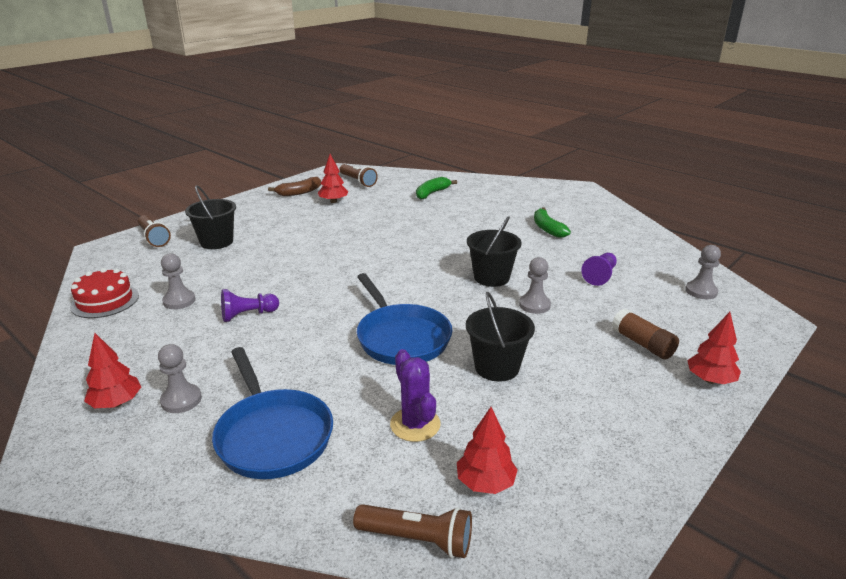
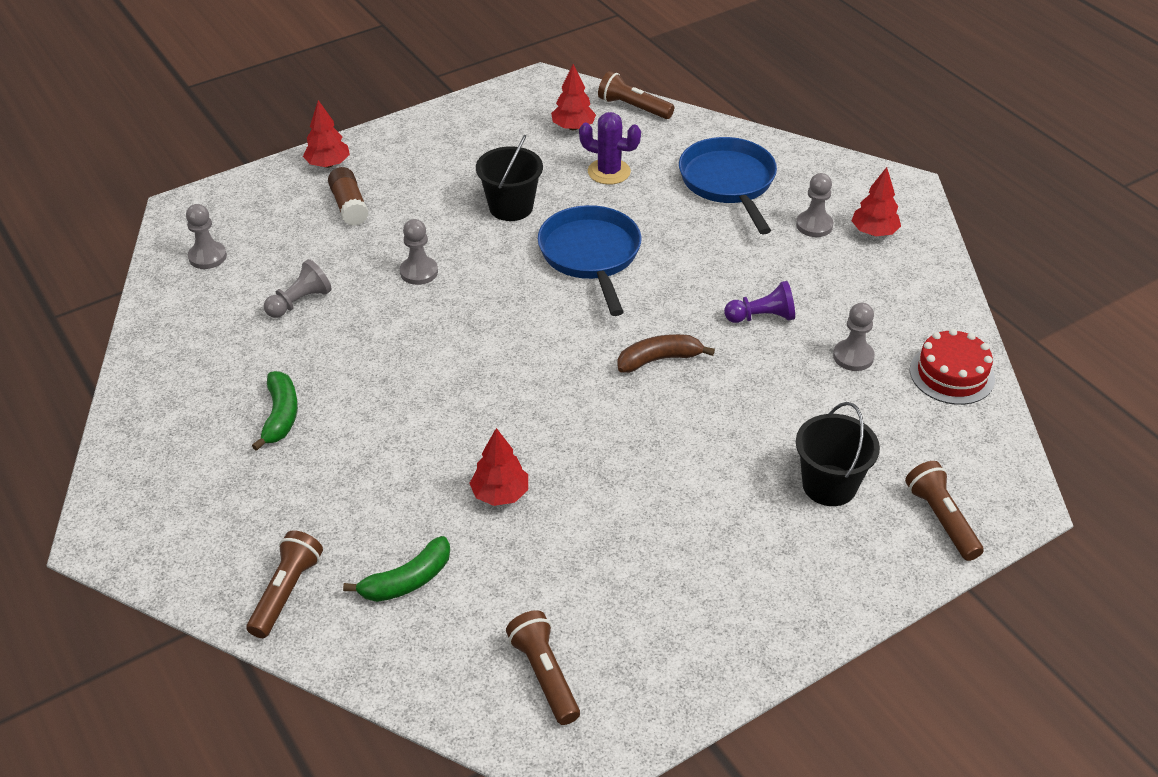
camera: 165 degrees left, 15 degrees up
(299, 192) = (683, 646): brown banana -> brown banana (659, 359)
(333, 201) = (615, 588): red tree -> red tree (500, 494)
(415, 424) = (609, 172): purple cactus -> purple cactus turned 60 degrees counterclockwise
(483, 186) = (286, 592): none -> brown flashlight
(491, 277) = (440, 325): black bucket -> none
(600, 276) = (300, 302): purple pawn -> grey pawn

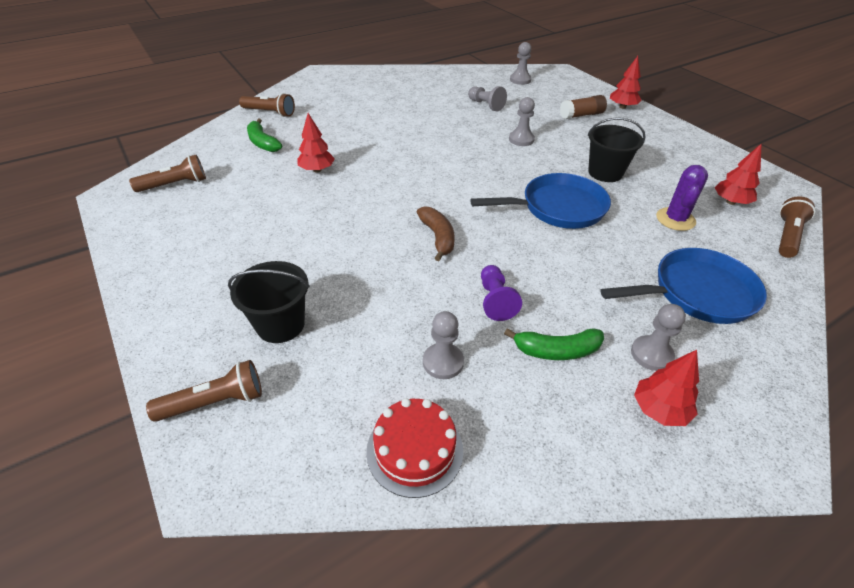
camera: 90 degrees right, 0 degrees up
(280, 416) = (393, 105): green banana -> green banana (556, 350)

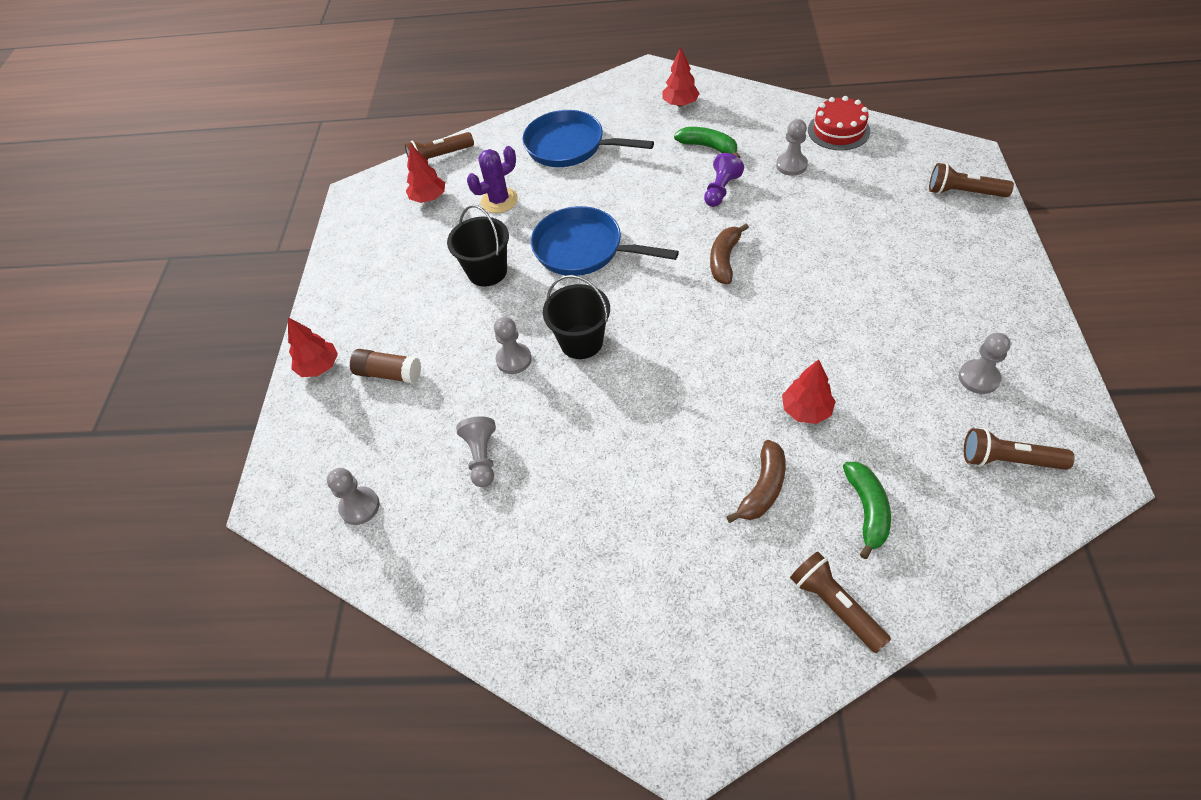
camera: 140 degrees left, 10 degrees up
(280, 325) = (904, 229): black bucket -> black bucket (581, 342)
(326, 135) = (762, 488): none -> brown banana
(651, 354) = (650, 126): grey pawn -> grey pawn (978, 378)

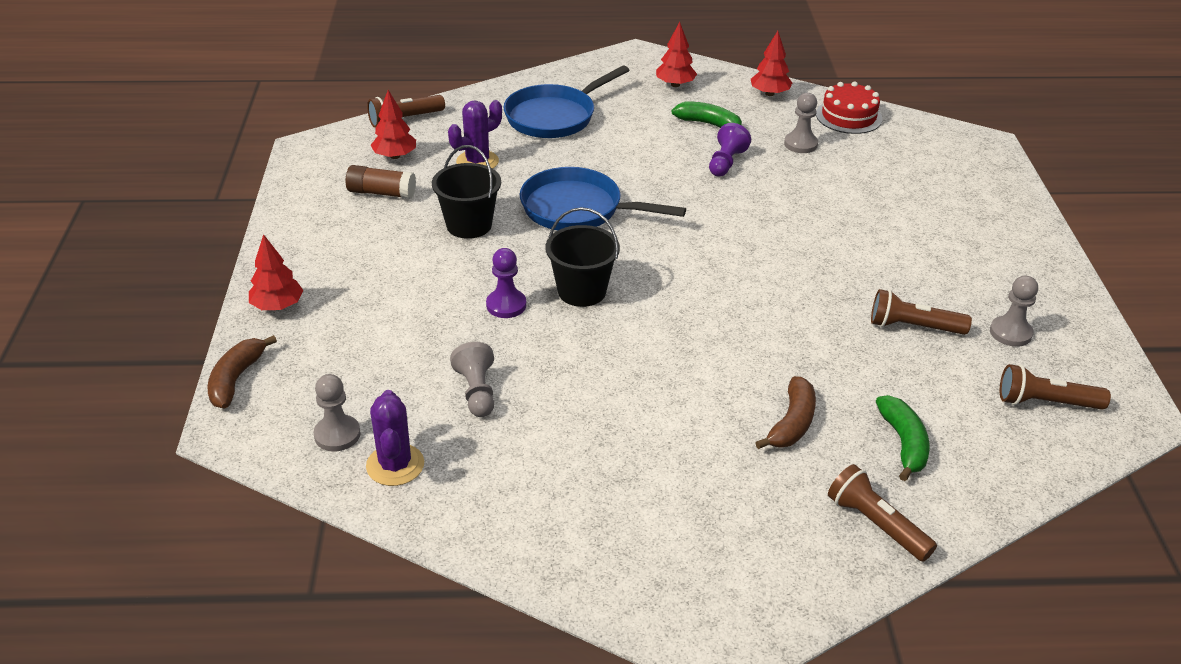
camera: 10 degrees left, 15 degrees down
(389, 373) = (362, 314): brown glue stick -> brown glue stick (381, 193)
(406, 539) = (395, 465): none -> purple cactus
(514, 359) = (506, 305): grey pawn -> purple pawn
(570, 146) = (554, 116): blue pan -> blue pan turned 60 degrees counterclockwise
(724, 260) = (735, 224): brown banana -> brown banana (236, 379)
(806, 410) = (832, 357): red tree -> red tree (769, 94)
(963, 192) = (983, 175): brown flashlight -> brown flashlight (913, 327)

